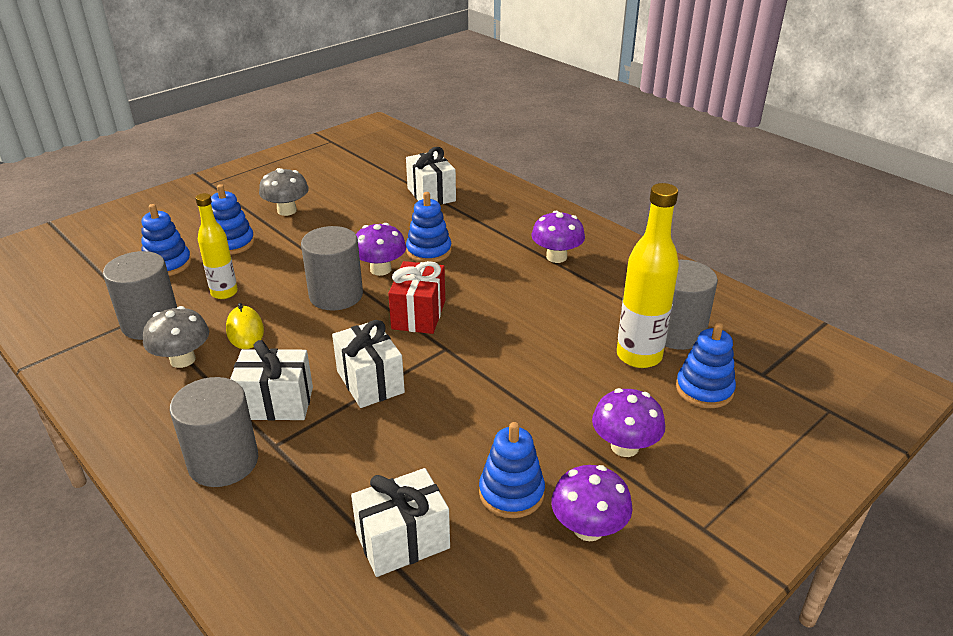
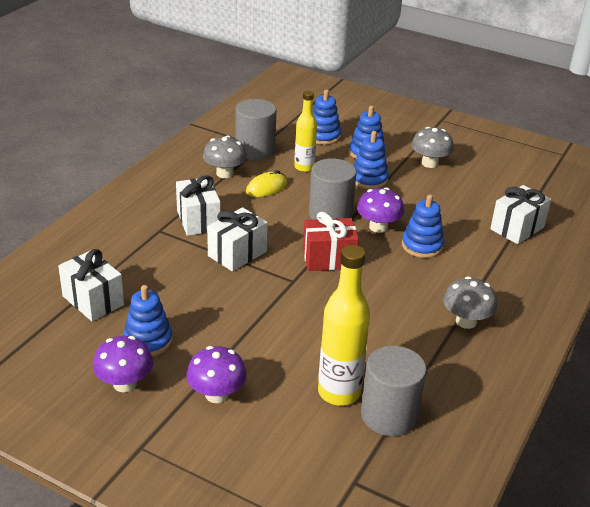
camera: 70 degrees right, 0 degrees up
(223, 462) = (138, 216): grey cylinder -> none
(556, 257) = (466, 321): purple mushroom -> grey mushroom
(704, 389) = (311, 440): blue stacking toy -> blue stacking toy (369, 179)

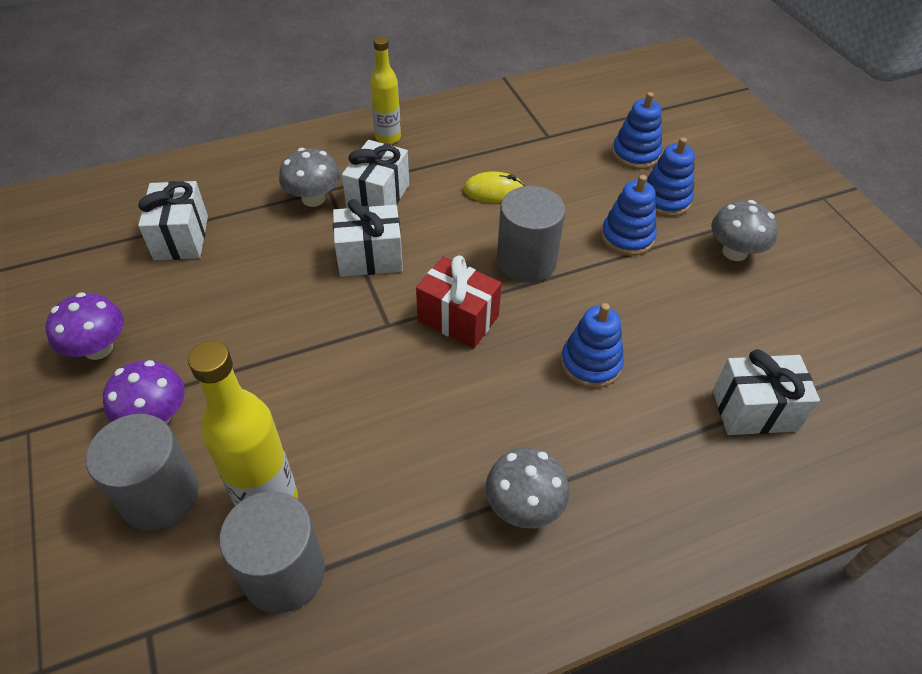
camera: 40 degrees right, 15 degrees up
(148, 341) = (172, 312): blue stacking toy -> none
(224, 173) = (469, 152): grey mushroom -> grey mushroom (313, 198)
(255, 150) = (534, 139): grey cylinder -> grey cylinder (160, 495)
(304, 167) = (566, 185): yellow bottle -> yellow bottle (388, 137)
(378, 227) = (565, 308): purple mushroom -> none

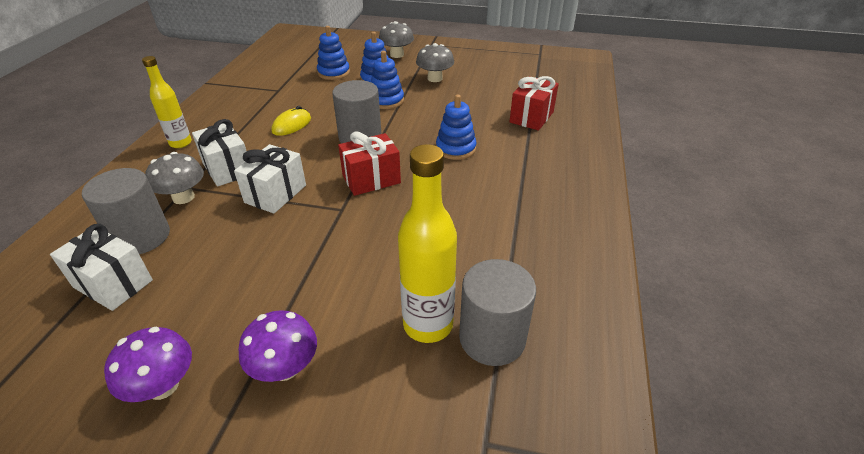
camera: 55 degrees left, 10 degrees down
(160, 495) = (365, 391): grey cylinder -> grey cylinder (141, 237)
(524, 506) = (526, 211): grey mushroom -> grey mushroom (397, 55)
(754, 410) = (531, 117): white gift -> red gift

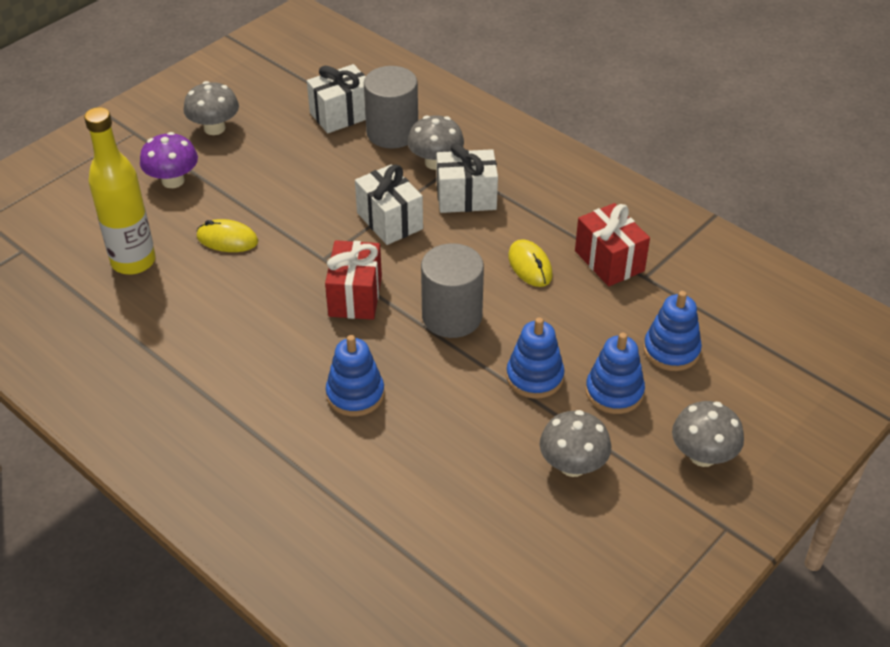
camera: 120 degrees right, 5 degrees up
(163, 386) = (214, 128): purple mushroom -> grey mushroom
(180, 143) = (550, 173): yellow bottle -> none
(354, 274) = (227, 239): none -> yellow mouse
(492, 338) = (84, 291): grey cylinder -> none
(531, 117) = (365, 521): red gift -> red gift (609, 261)

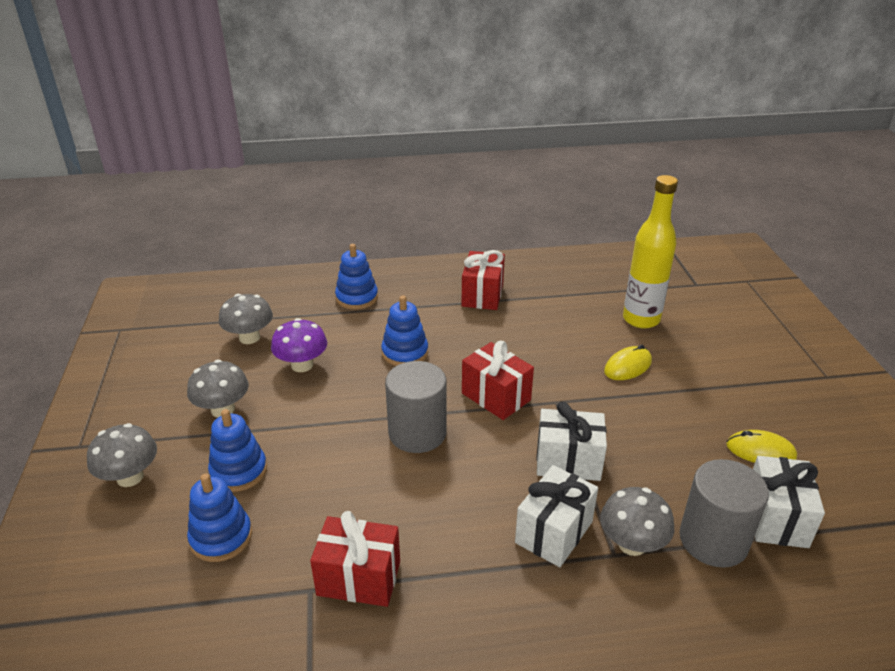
camera: 130 degrees right, 10 degrees down
(173, 181) = (733, 370): purple mushroom -> purple mushroom (302, 365)
(189, 398) = (482, 295): none -> red gift
(214, 128) = (805, 422): grey mushroom -> grey mushroom (249, 337)
(530, 266) = (417, 515): yellow mouse -> yellow mouse (760, 451)
(534, 377) = (308, 439): blue stacking toy -> blue stacking toy (357, 298)

